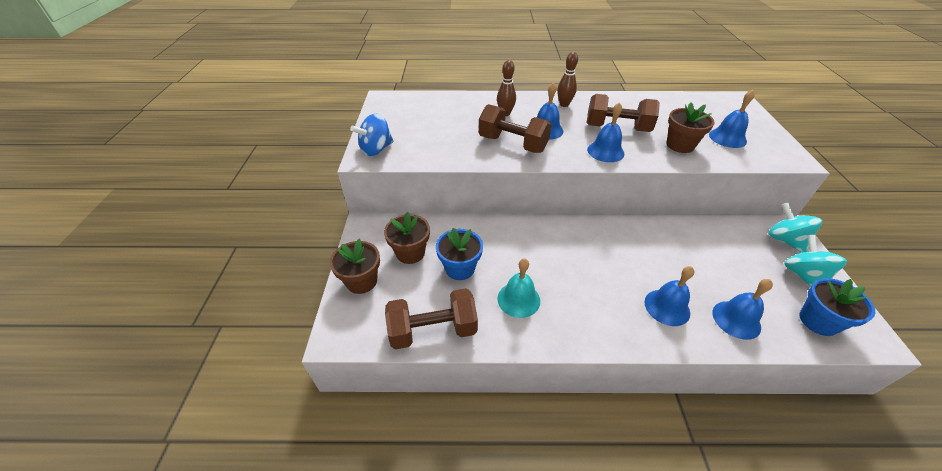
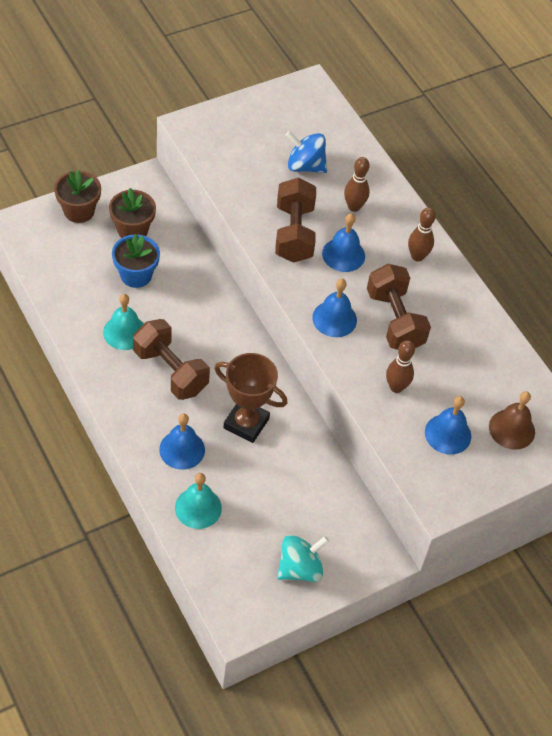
camera: 55 degrees right, 10 degrees up
(376, 149) = (208, 127): blue spinning top -> blue spinning top (305, 166)
(433, 330) = (57, 283): brown dumbbell -> brown dumbbell (170, 371)
(647, 255) = (246, 423): none -> brown trophy
(680, 145) = (396, 387): brown flower pot -> brown bowling pin
(725, 115) = (512, 429): none -> brown bell
(736, 319) = (198, 508): blue bell -> turquoise bell
(785, 240) = (353, 553): turquoise spinning top -> none
(818, 321) = (235, 578): blue flower pot -> none

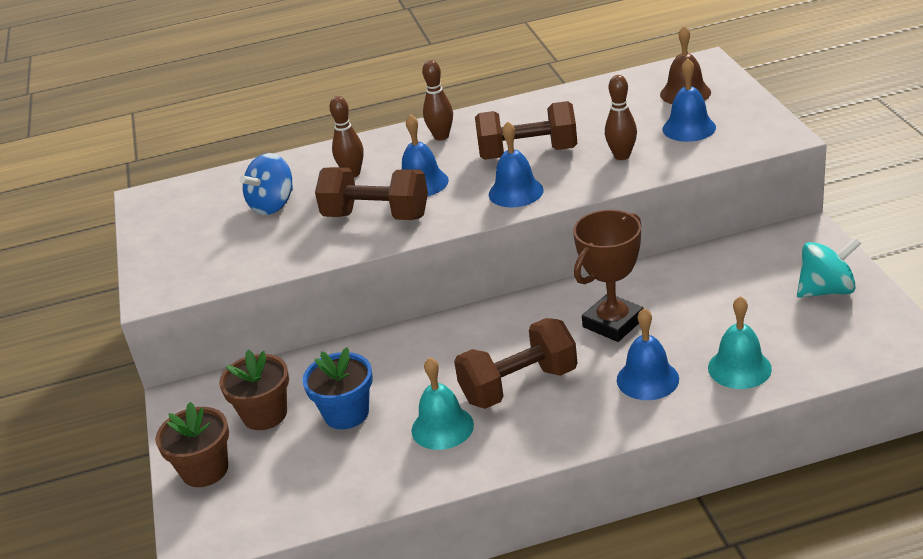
camera: 65 degrees left, 20 degrees down
(300, 568) = (826, 290): turquoise spinning top -> turquoise spinning top turned 90 degrees clockwise

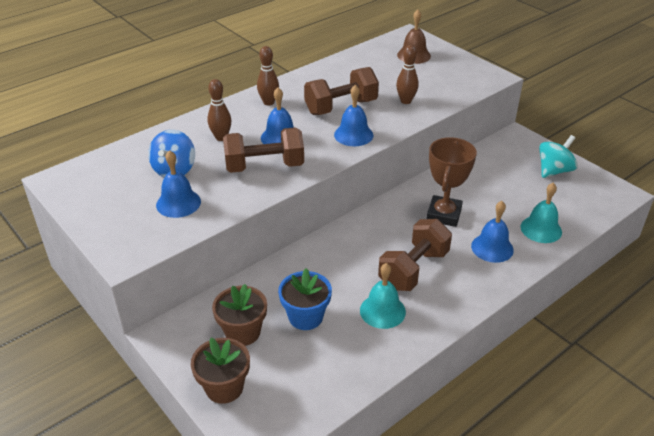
camera: 30 degrees left, 5 degrees up
(689, 128) = (434, 78): blue bell -> blue bell (178, 203)

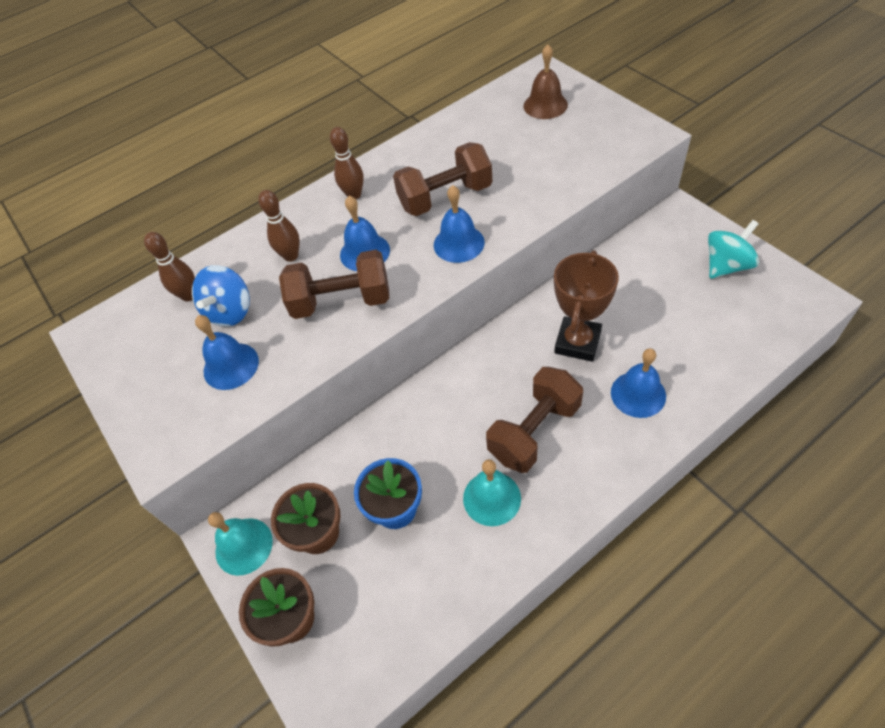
camera: 10 degrees right, 15 degrees up
(406, 101) = (530, 183): brown bowling pin -> brown bowling pin (189, 295)
(541, 229) = (704, 362): turquoise bell -> turquoise bell (244, 546)

